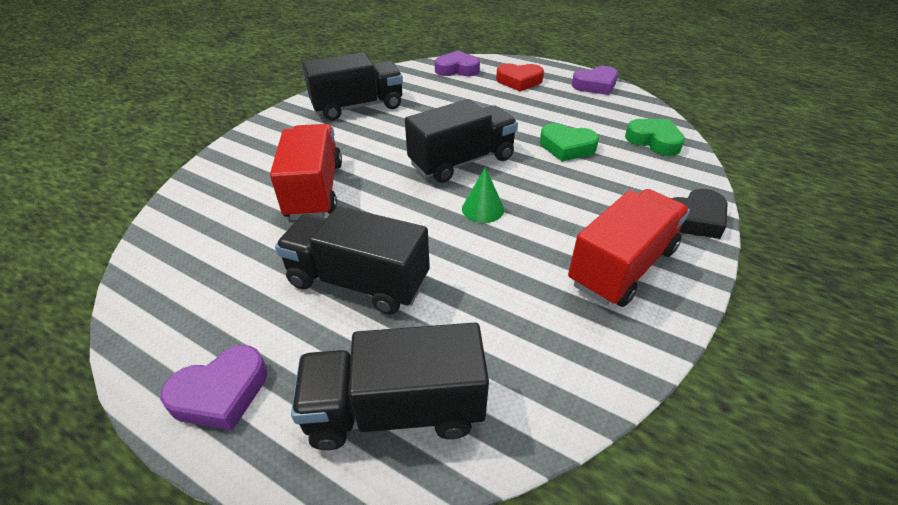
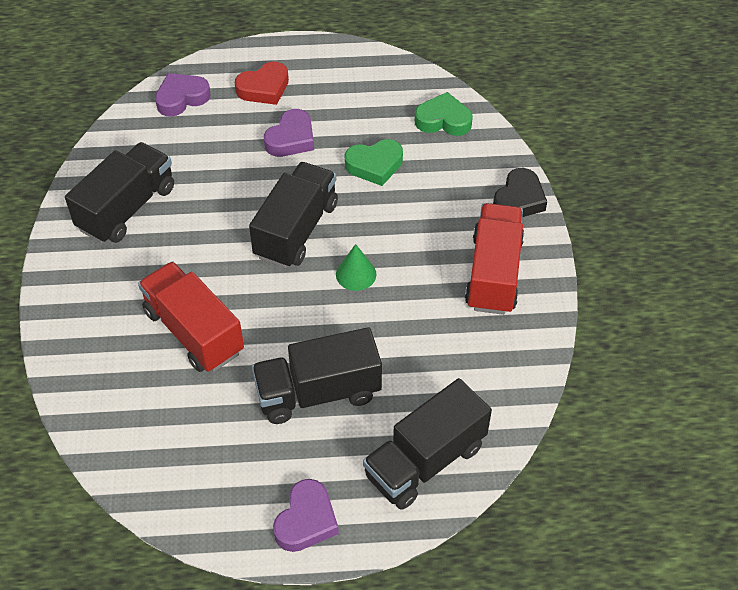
camera: 35 degrees left, 10 degrees up
(595, 85) = (344, 60): purple heart -> purple heart (291, 138)

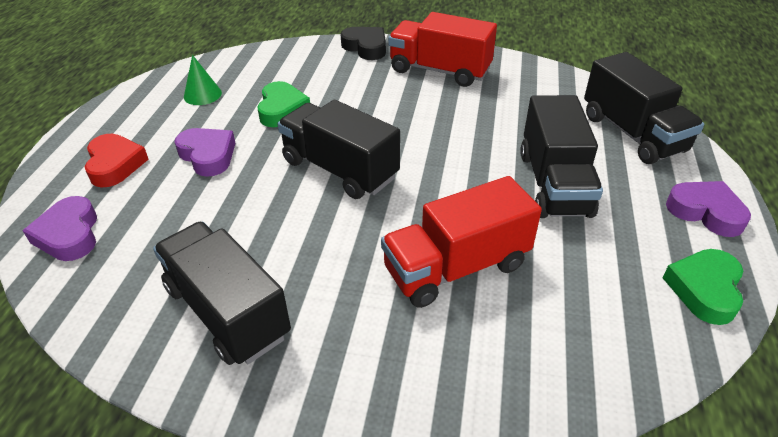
camera: 75 degrees left, 10 degrees down
(356, 274) = (413, 140): green cone -> green cone (202, 94)
(443, 120) = (252, 66): green heart -> green heart (704, 289)

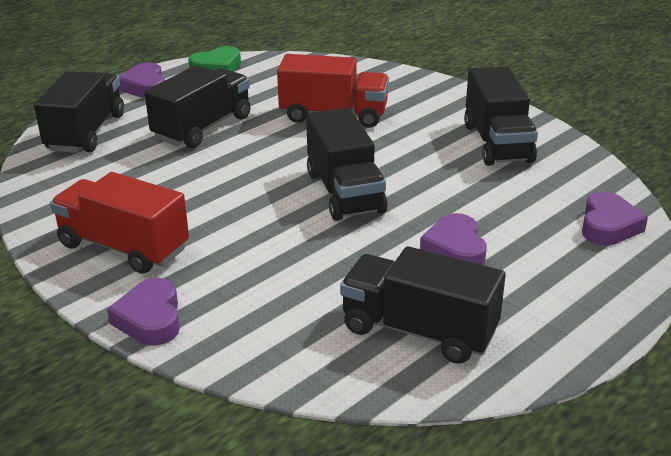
camera: 145 degrees left, 10 degrees down
(115, 165) = (556, 275): red heart -> none
(202, 94) = (419, 330): green cone -> black truck
(282, 109) = (342, 270): green heart -> none
(366, 47) = (150, 319): black heart -> purple heart
(439, 70) = (124, 247): red truck -> red truck turned 150 degrees clockwise

